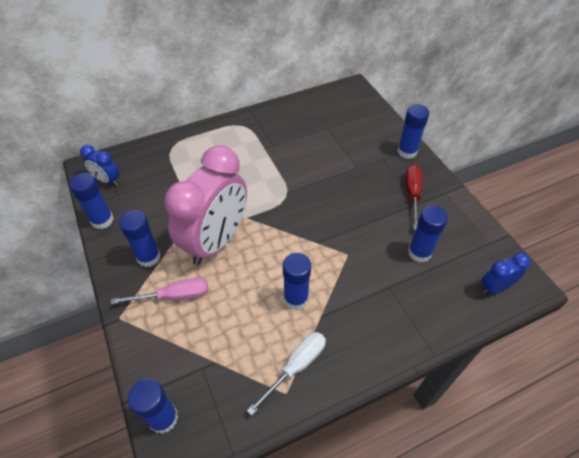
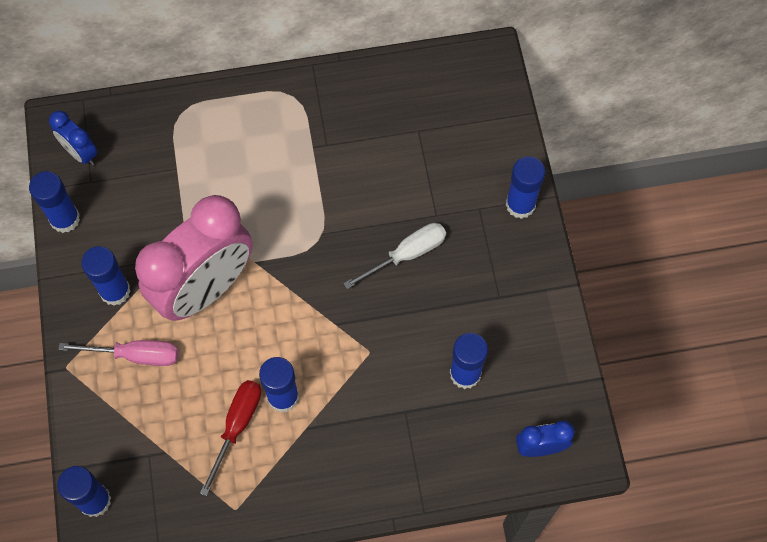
camera: 15 degrees right, 15 degrees up
(296, 367) = (256, 482): white screwdriver -> white screwdriver (406, 254)
(412, 194) = (495, 281): red screwdriver -> red screwdriver (237, 426)

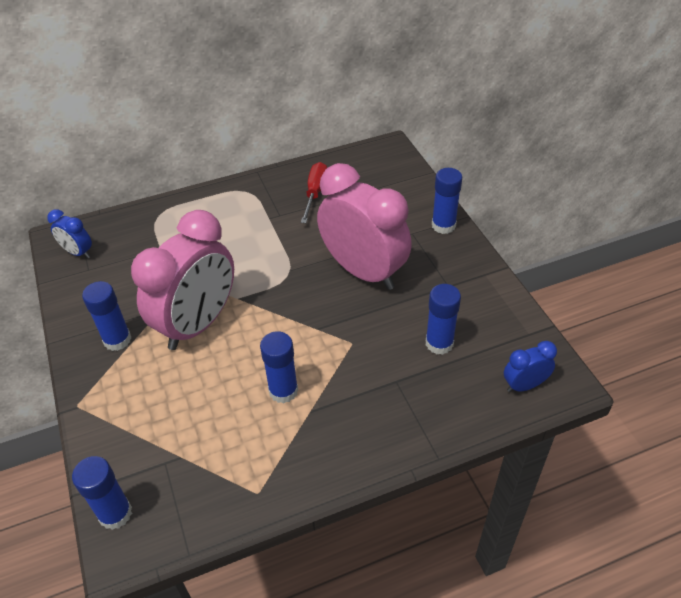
camera: 10 degrees left, 20 degrees down
(65, 219) = (68, 297): blue glue stick -> none
(135, 355) = (142, 384): pink screwdriver -> none
(237, 426) = (245, 422): red screwdriver -> red screwdriver (315, 193)
(406, 254) = (363, 271): white screwdriver -> pink clock

